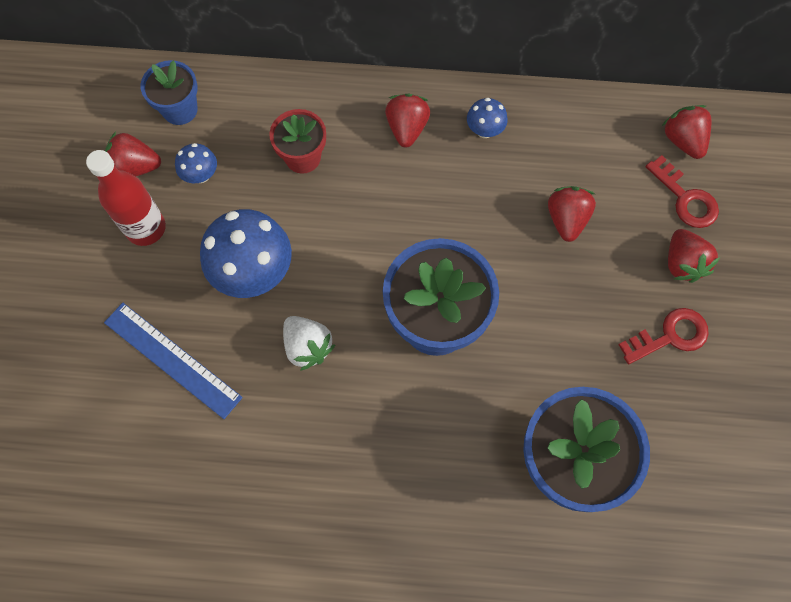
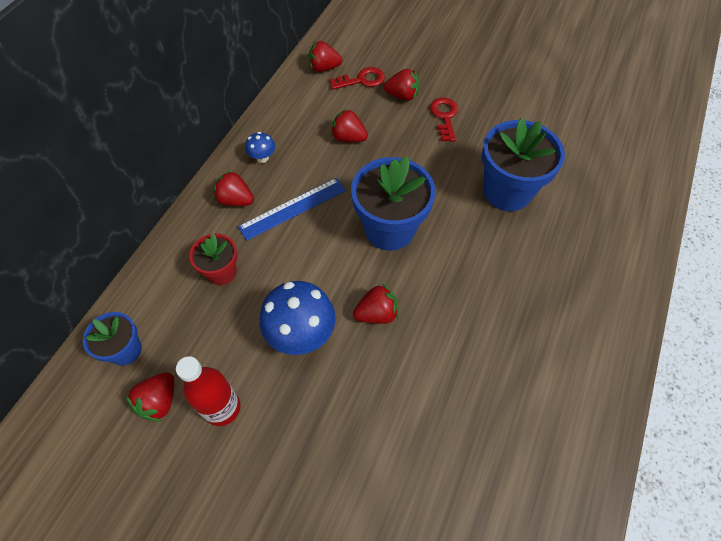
camera: 70 degrees left, 10 degrees down
(172, 359) = (349, 417): blue ruler -> blue ruler (293, 208)
(201, 175) = (196, 350): blue mushroom -> none
(307, 347) = (377, 314): white strawberry -> red strawberry

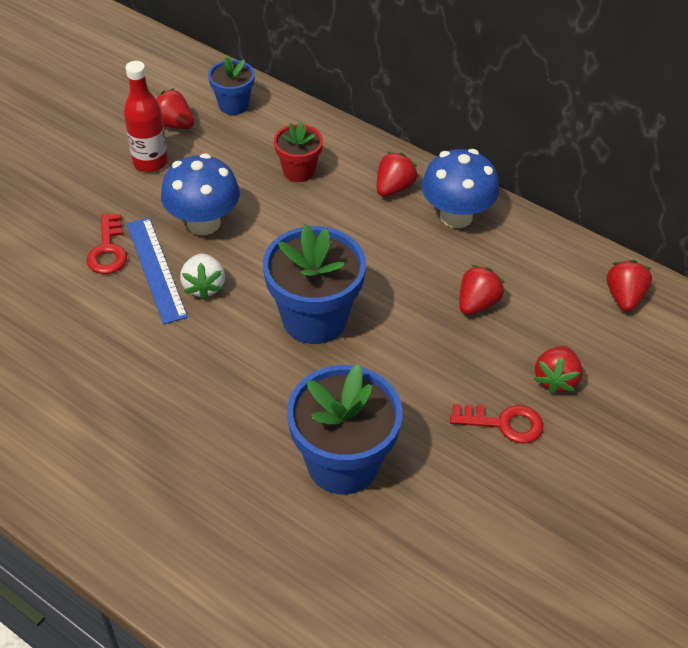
camera: 100 degrees right, 10 degrees down
(262, 158) = (456, 216): blue mushroom -> blue mushroom, size x2.03
(293, 208) = (369, 235): blue ruler -> blue ruler (156, 269)
(361, 80) = (594, 337): red key -> red key (108, 250)
(377, 314) = (204, 286): red strawberry -> white strawberry

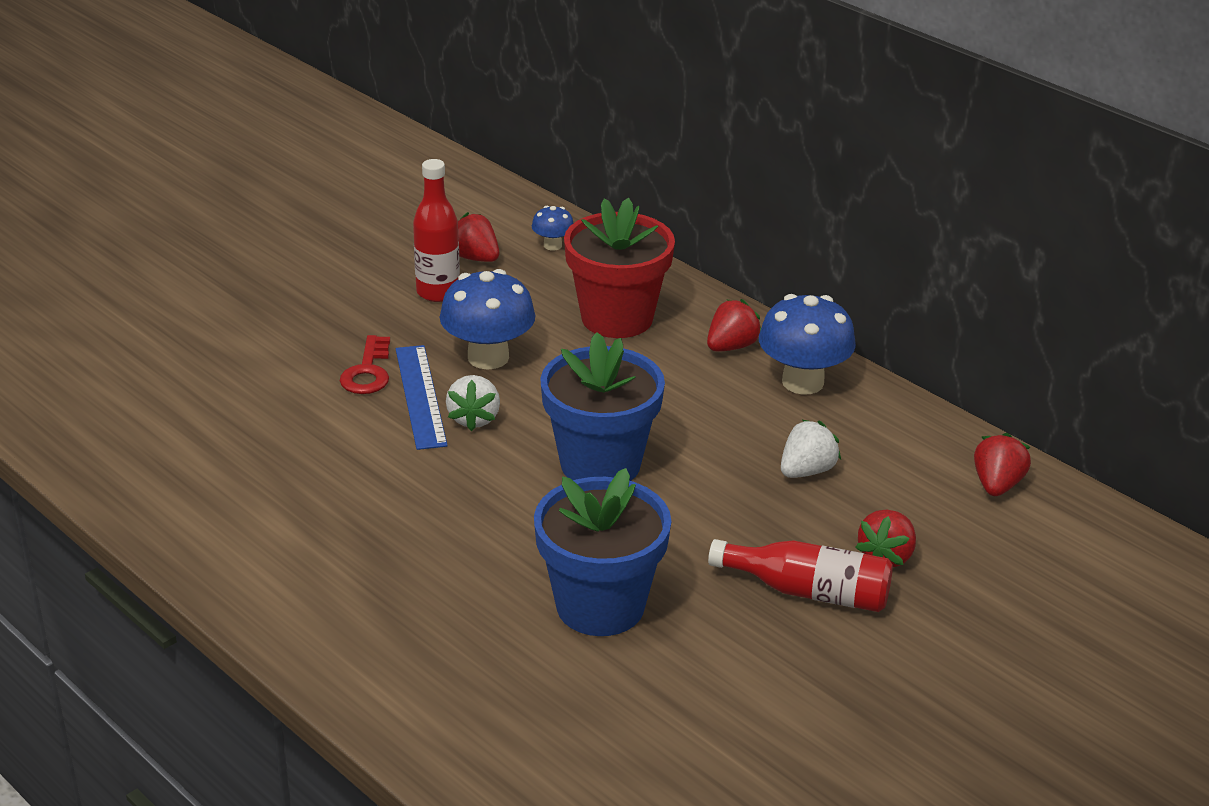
camera: 10 degrees right, 15 degrees down
(233, 105) = (552, 245): blue flower pot -> blue mushroom
(298, 171) = (617, 318): red flower pot -> red flower pot, size x1.80
(477, 303) = (806, 471): red strawberry -> white strawberry
(504, 423) = (809, 591): red key -> red bottle

